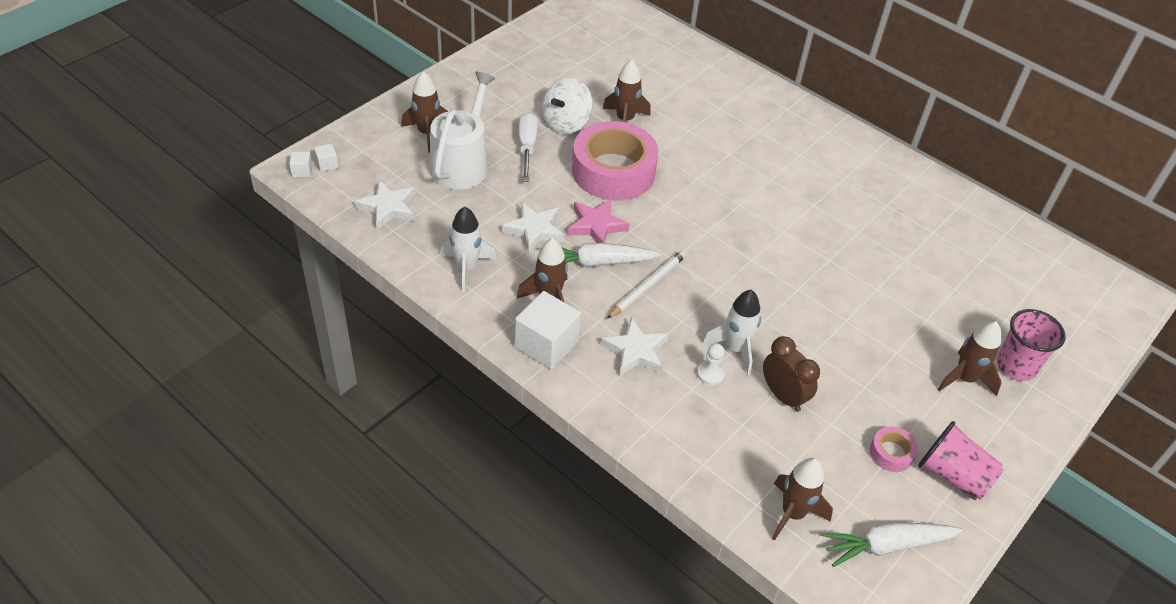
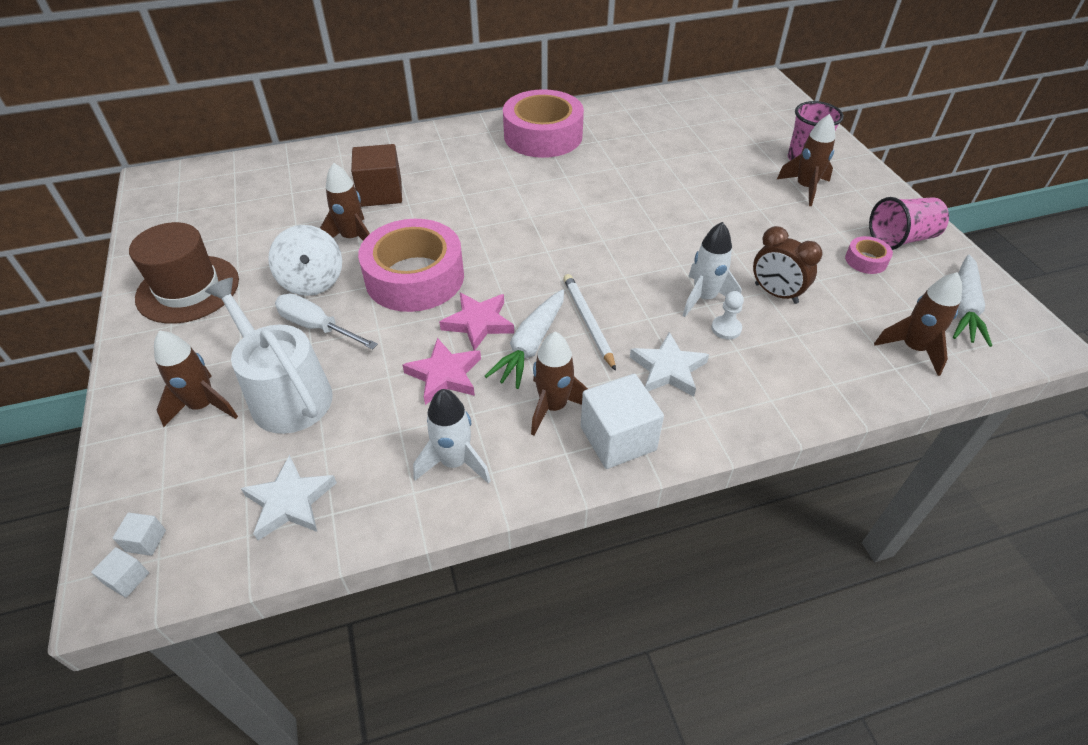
camera: 55 degrees left, 0 degrees up
(511, 72) = (188, 289): none -> brown hat
(534, 230) = (445, 375): white star -> pink star
(687, 109) = (381, 193): none -> brown cube
(783, 396) = (776, 293): brown clock -> brown clock turned 135 degrees counterclockwise
(856, 167) = (543, 135): none -> pink tape

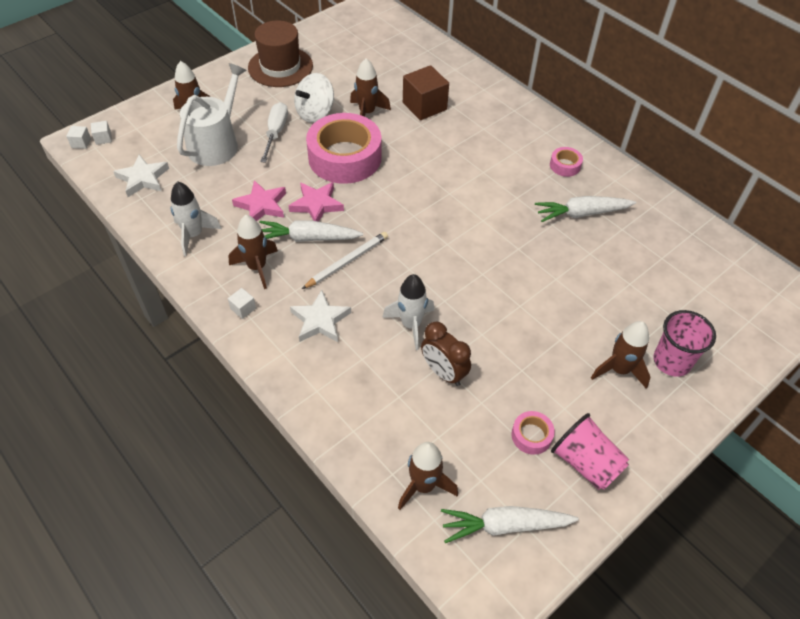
camera: 65 degrees right, 5 degrees up
(543, 135) = (565, 165): pink tape -> pink tape, size x0.42
(612, 147) = (581, 213): none -> white carrot
(618, 438) = (243, 308): white cube -> white cube, size x0.45
(726, 328) = (382, 346): white pawn -> none
(776, 293) = (443, 372): brown clock -> brown clock turned 60 degrees counterclockwise

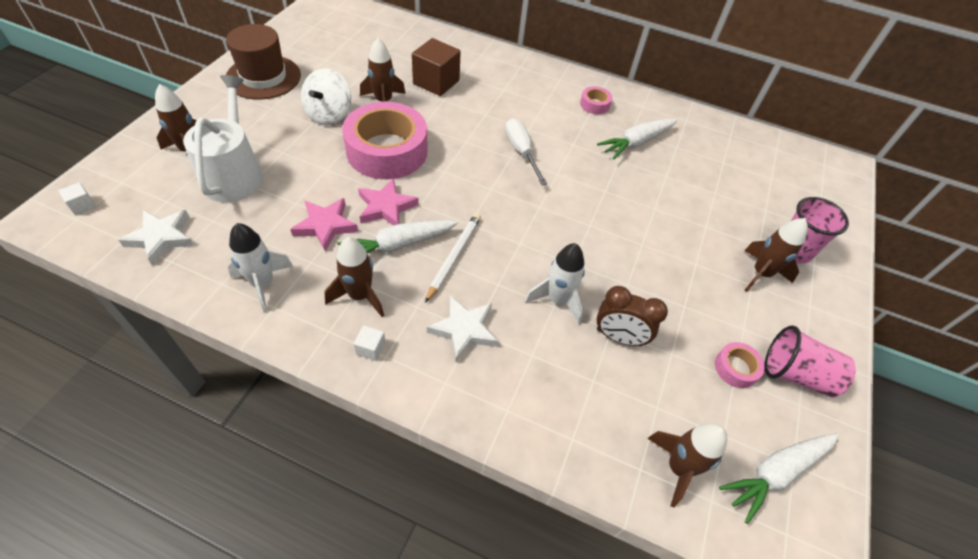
camera: 30 degrees left, 0 degrees up
(81, 143) = (53, 219): white cube -> none
(276, 132) = (297, 145): white screwdriver -> white screwdriver (521, 152)

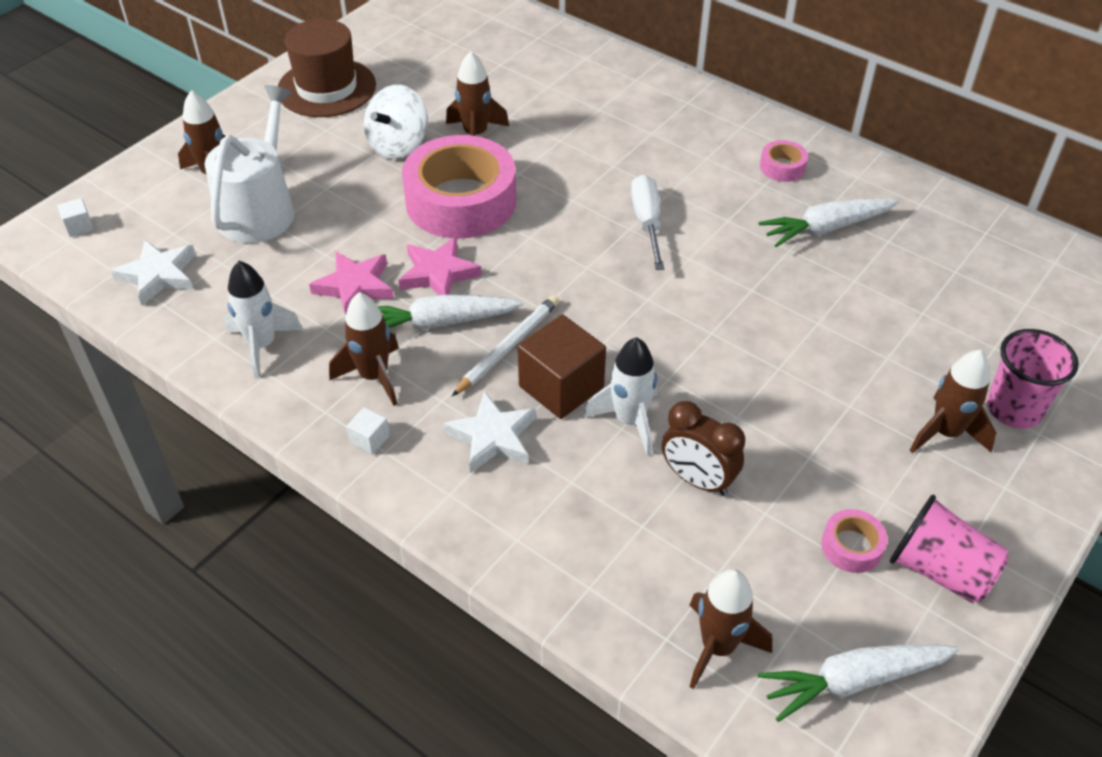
camera: 20 degrees right, 5 degrees down
(436, 82) = (557, 114): brown cube -> brown cube (561, 387)

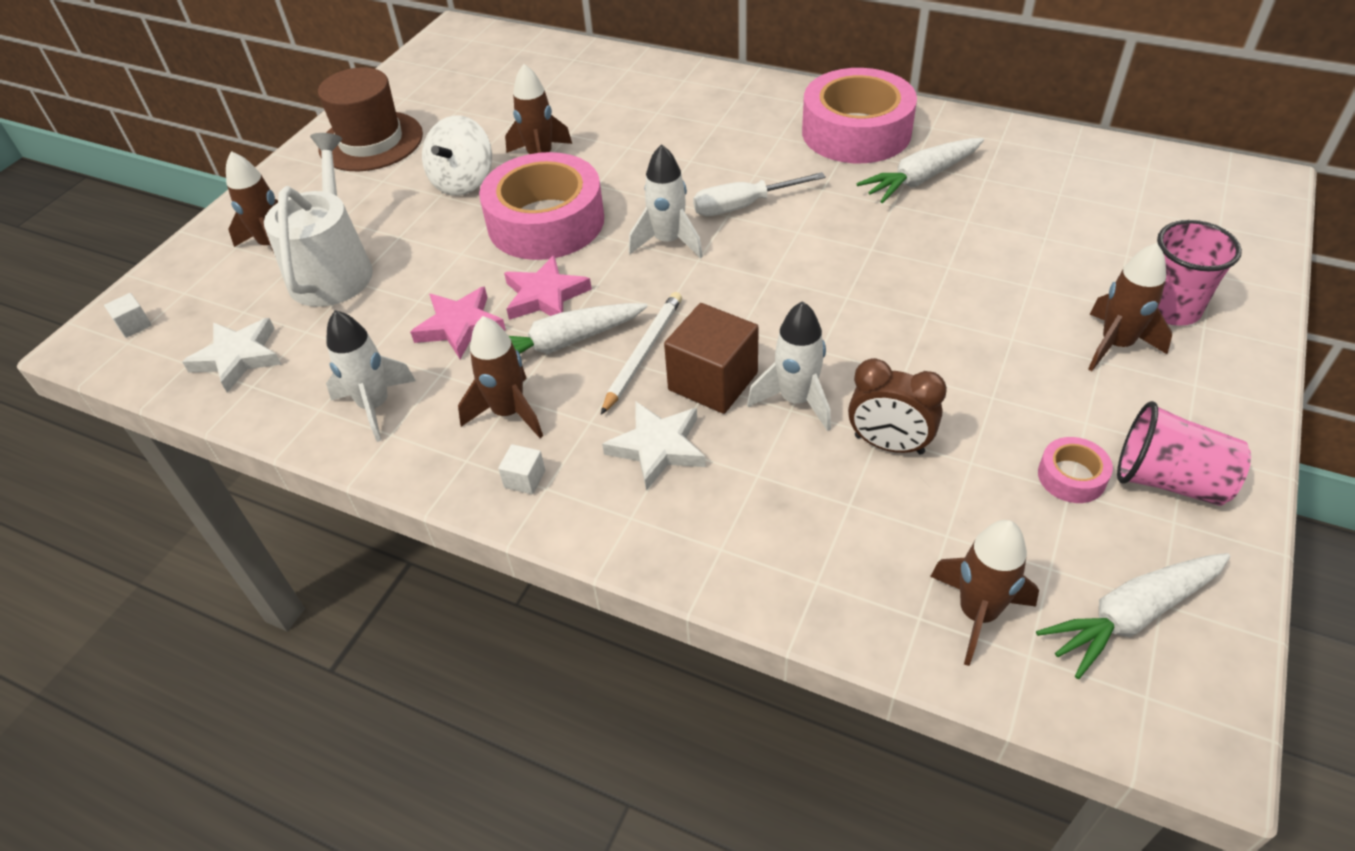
camera: 10 degrees left, 0 degrees up
(566, 244) = (668, 242): none -> white rocket
(647, 222) = (743, 206): white screwdriver -> white screwdriver turned 90 degrees counterclockwise
(782, 167) = (856, 132): pink tape -> pink tape, size x2.37

